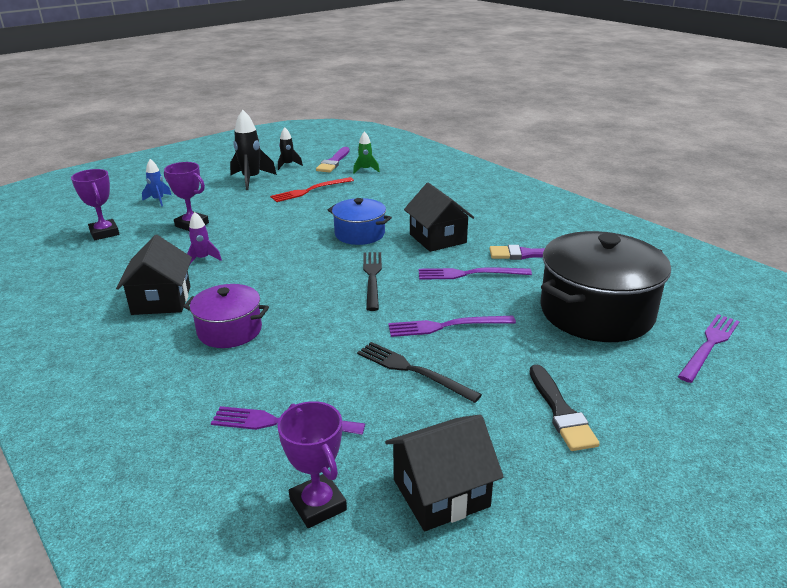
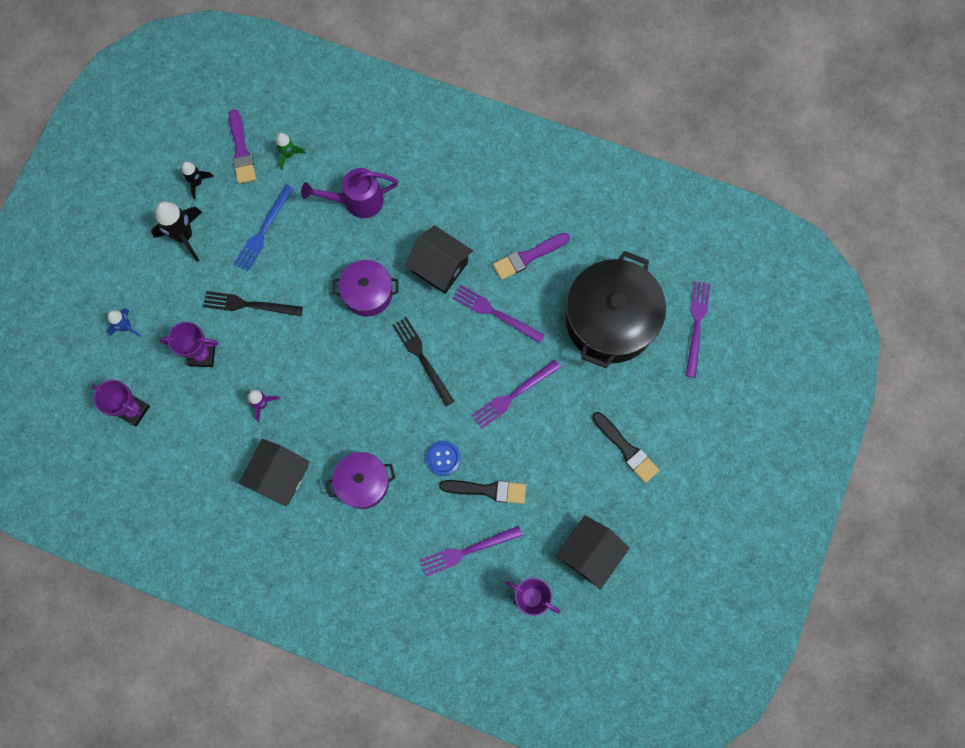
camera: 30 degrees left, 45 degrees up
(161, 300) = (279, 476): black house -> black house turned 60 degrees clockwise
(310, 190) = (263, 231): red fork -> blue fork
(329, 342) = (443, 458): none -> blue button
(355, 382) = (487, 490): none -> black brush
(359, 234) = (367, 293): blue pot -> purple pot
(397, 196) = (357, 201): none -> purple watering can
(413, 370) = (517, 458): black fork -> black fork (249, 305)
(469, 274) = (495, 313): purple fork -> purple fork turned 60 degrees clockwise

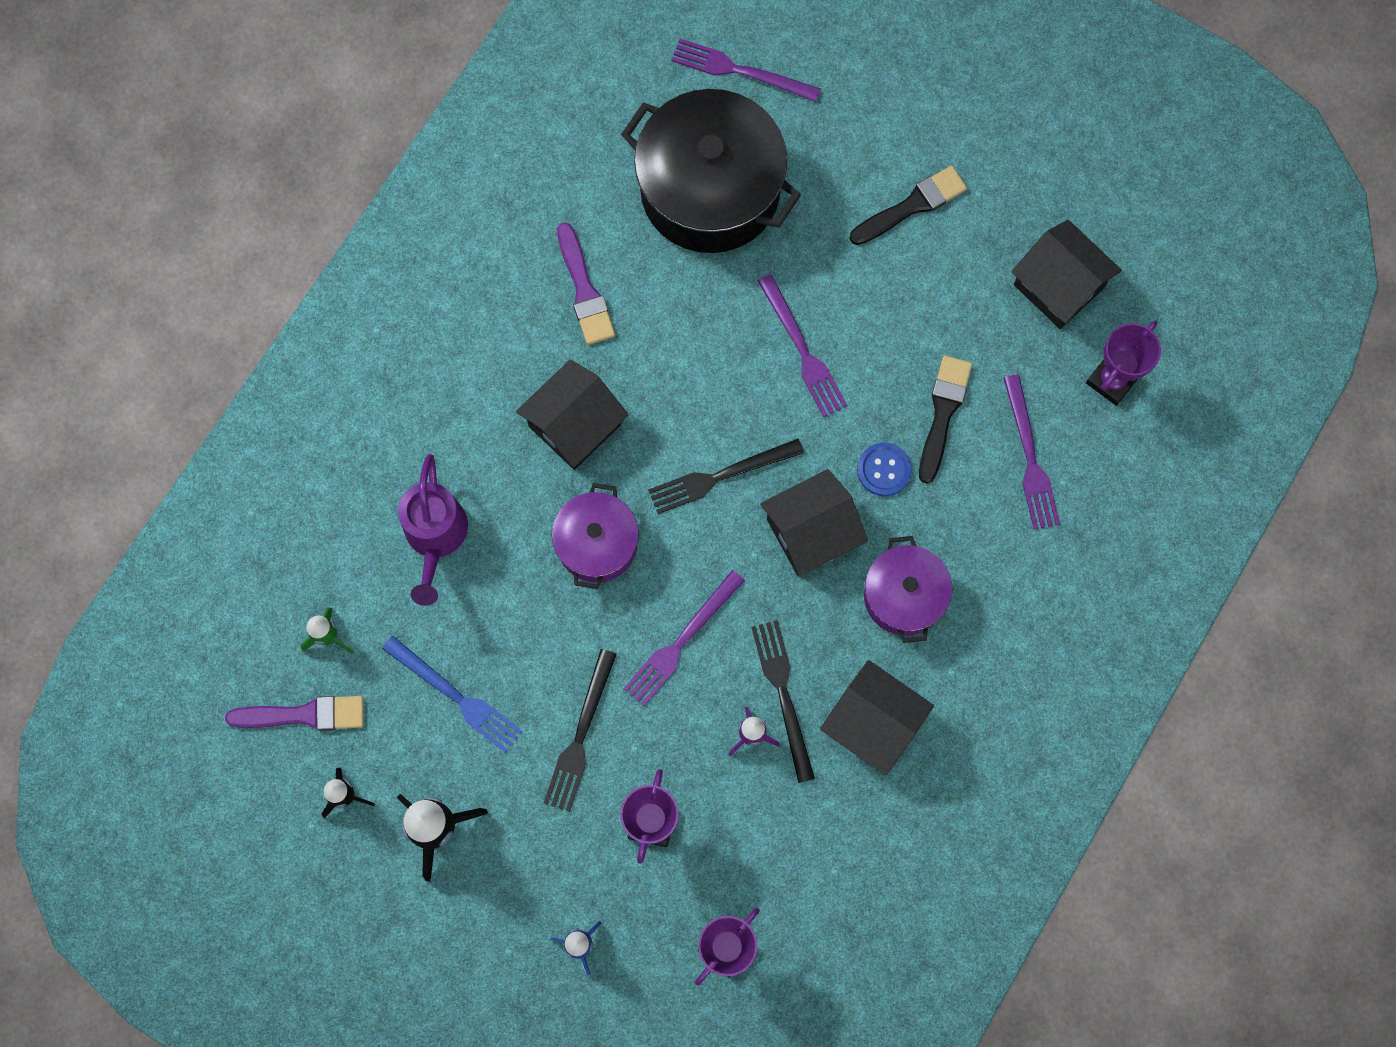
camera: 80 degrees left, 0 degrees up
(290, 419) = (783, 694): none -> black fork
(395, 419) = (811, 532): none -> black house
(495, 313) = (667, 355): purple fork -> purple fork (681, 641)

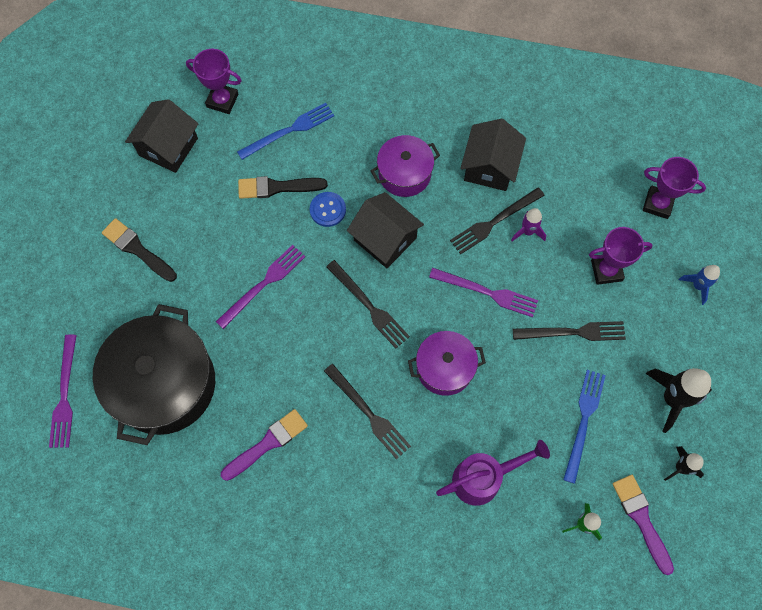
camera: 110 degrees left, 5 degrees down
(574, 425) = (368, 413): black house -> black fork
(1030, 458) = (289, 131): purple fork -> blue fork

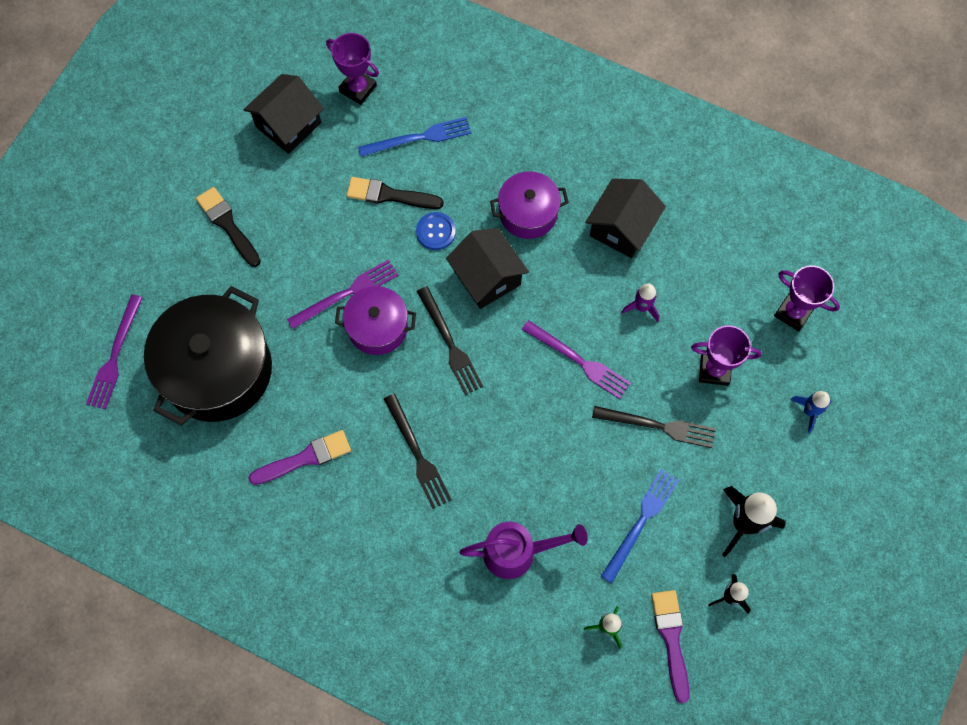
camera: 15 degrees right, 0 degrees up
(444, 368) = (510, 428): purple pot -> purple pot (377, 327)
(494, 222) = (609, 288): black fork -> none

